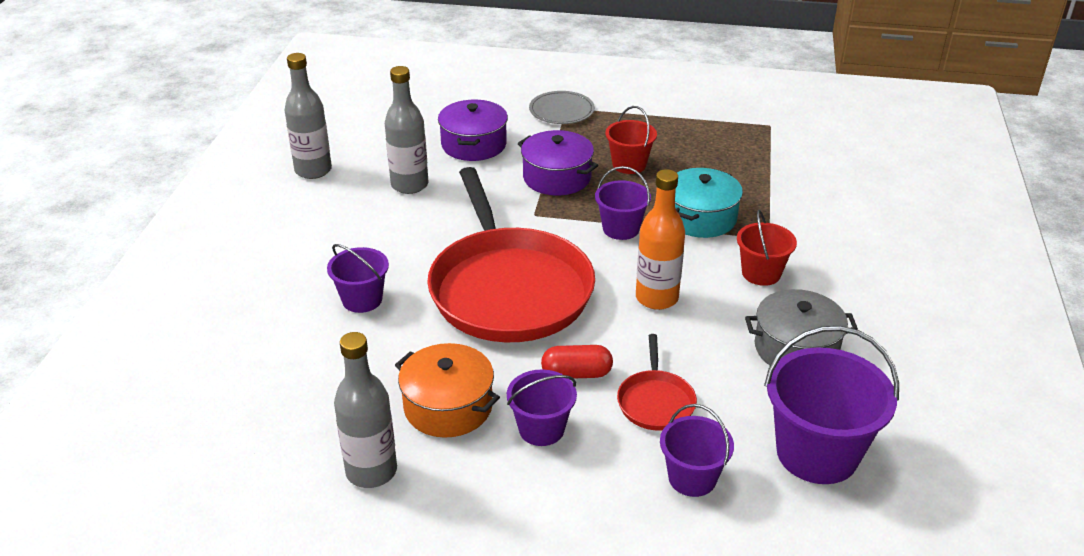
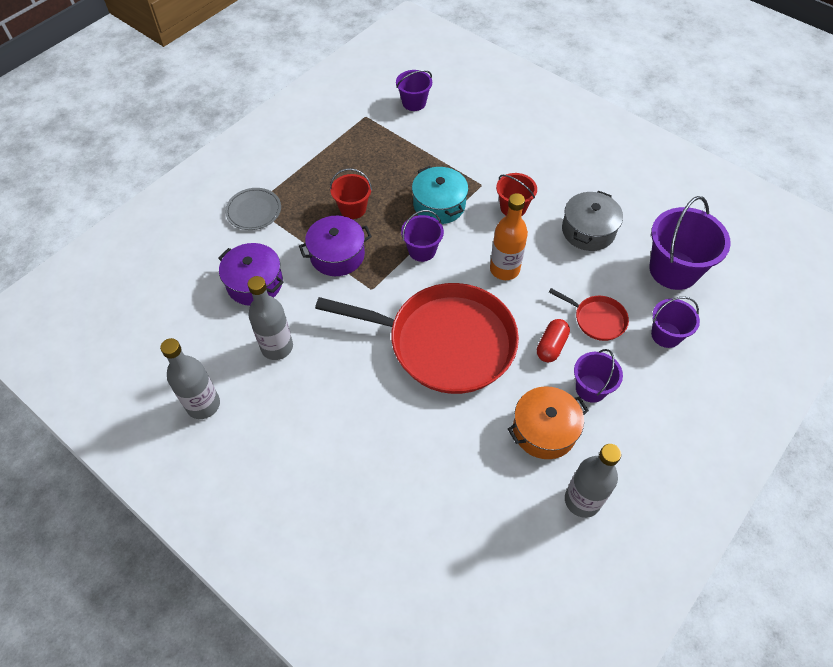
camera: 60 degrees left, 20 degrees up
(362, 300) = (400, 436): purple bucket -> purple bucket (414, 103)

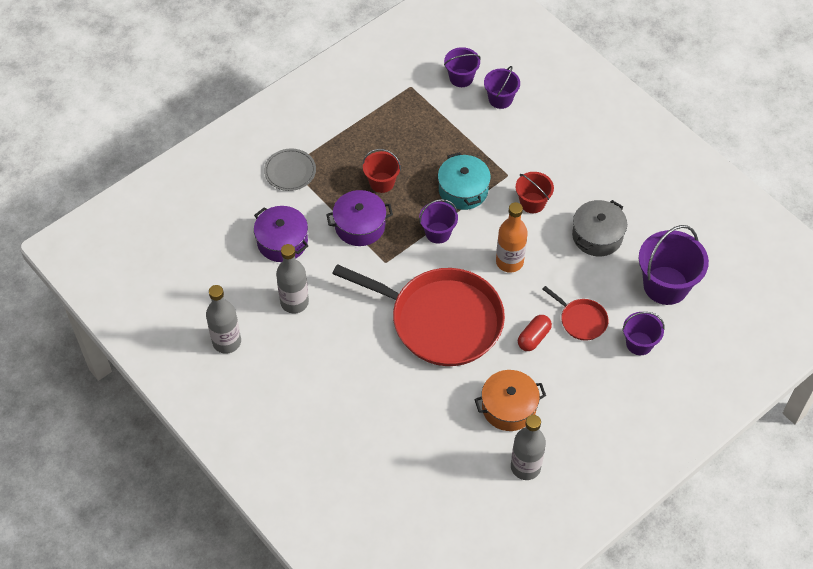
camera: 10 degrees right, 0 degrees up
(591, 388) = (558, 379): purple bucket -> purple bucket (500, 99)

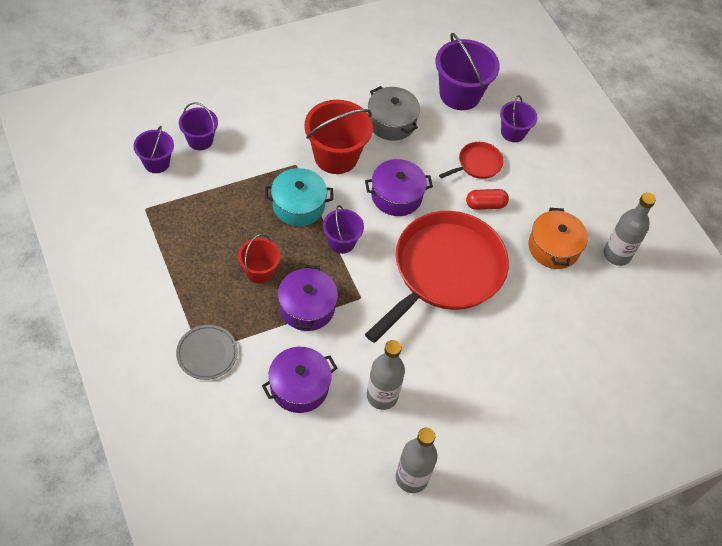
camera: 80 degrees left, 0 degrees up
(509, 262) = (396, 196): orange bottle -> purple pot
(532, 203) = (336, 156): red bucket -> red bucket, size x1.73
(533, 337) = (485, 205): red capsule -> red capsule turned 60 degrees counterclockwise

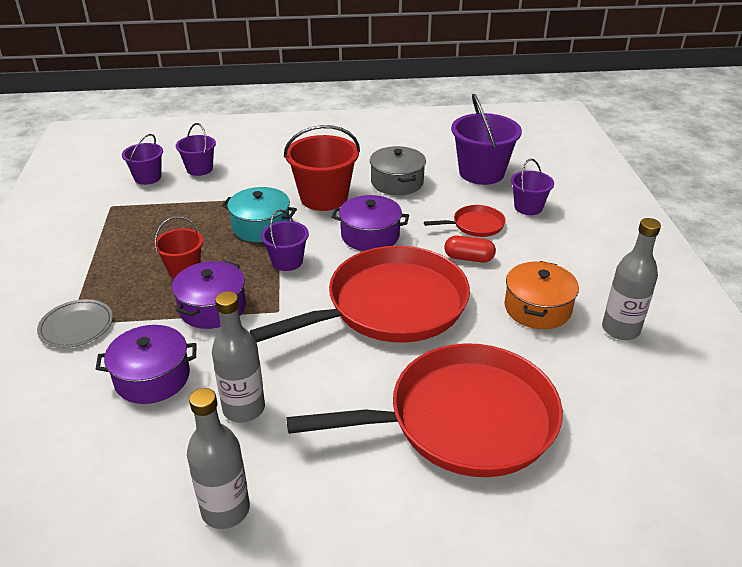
camera: 25 degrees right, 20 degrees down
(535, 365) = (463, 420): none -> red pan

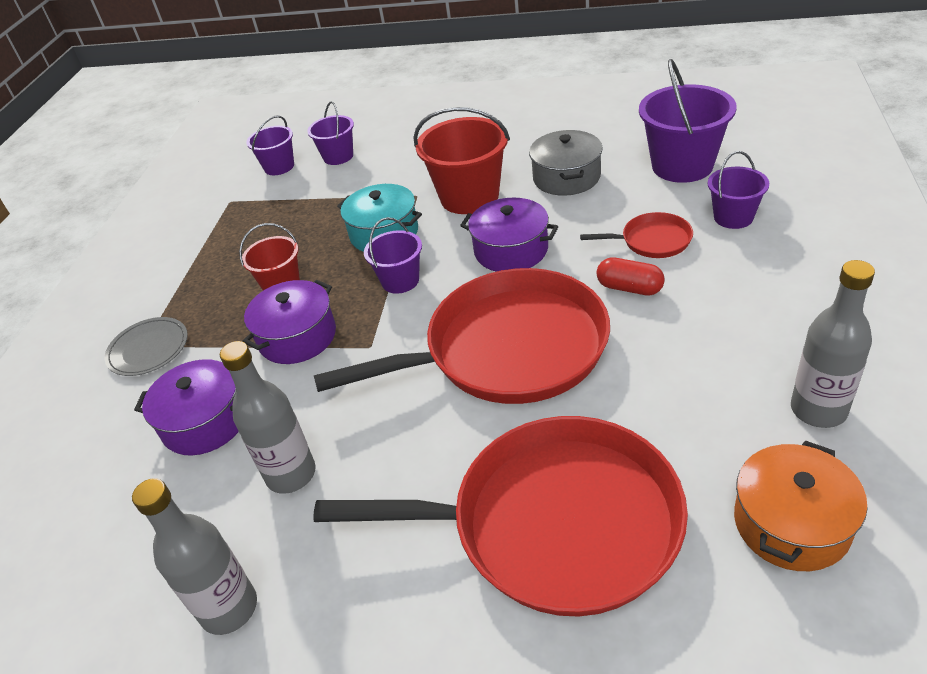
camera: 20 degrees right, 5 degrees up
(537, 308) = (704, 368): orange pot -> orange pot (791, 523)

